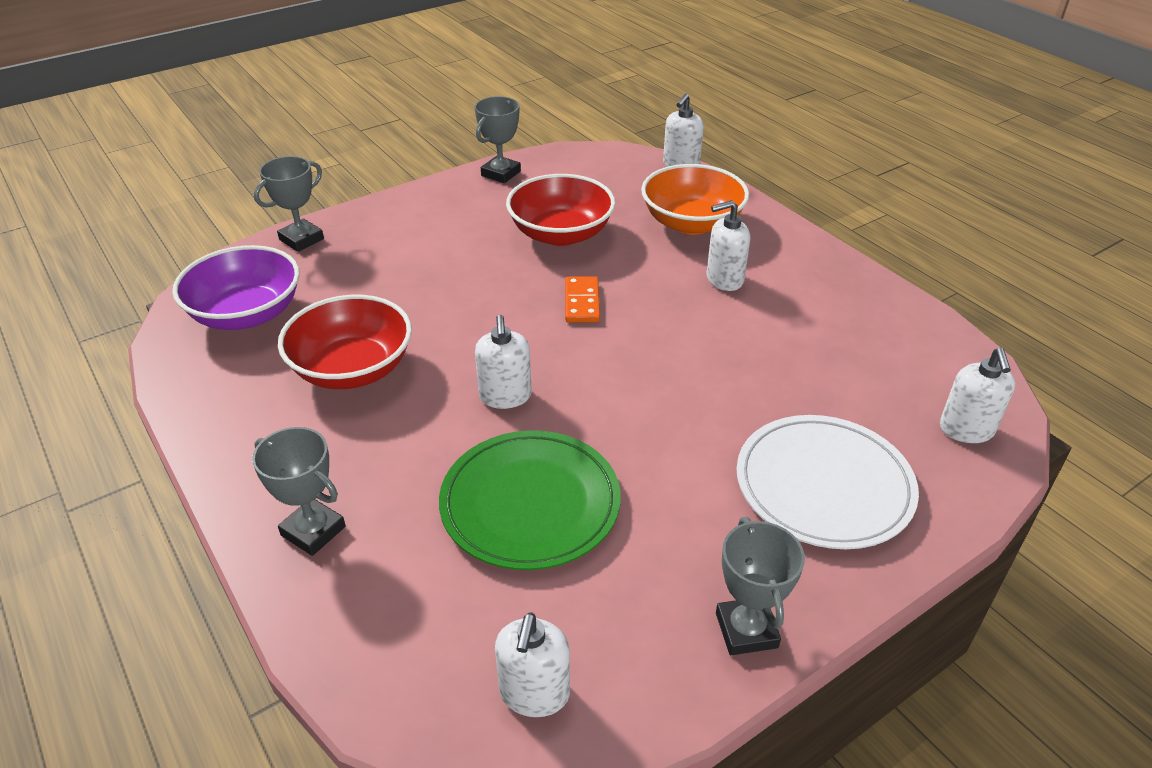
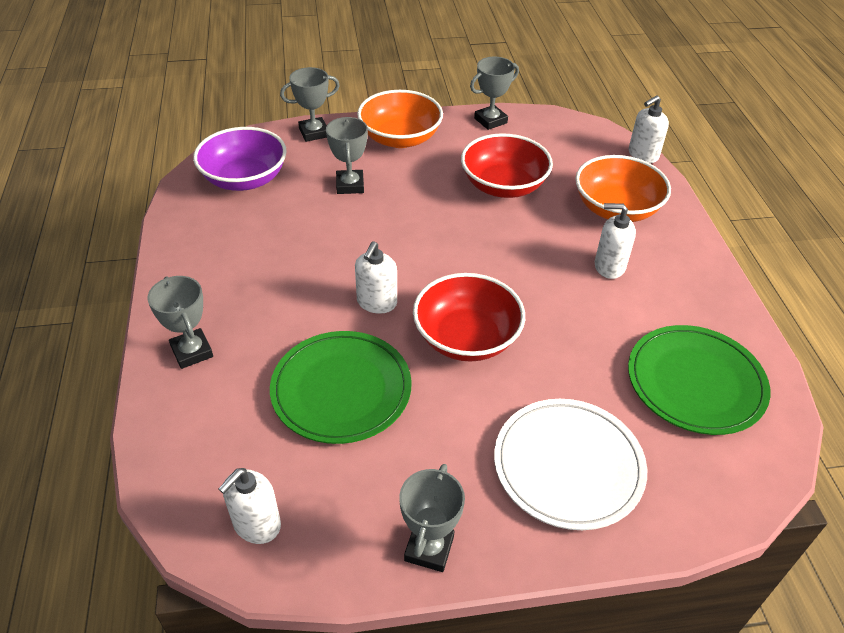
camera: 25 degrees right, 5 degrees up
(352, 369) = (287, 244): red bowl -> red bowl (466, 338)
(386, 283) = (350, 185): none -> grey trophy
(411, 218) = (400, 138): none -> orange bowl
(581, 302) = (481, 248): orange domino -> none
(882, 360) = (695, 382): none -> green plate
(966, 430) = (726, 469): white soap dispenser -> none

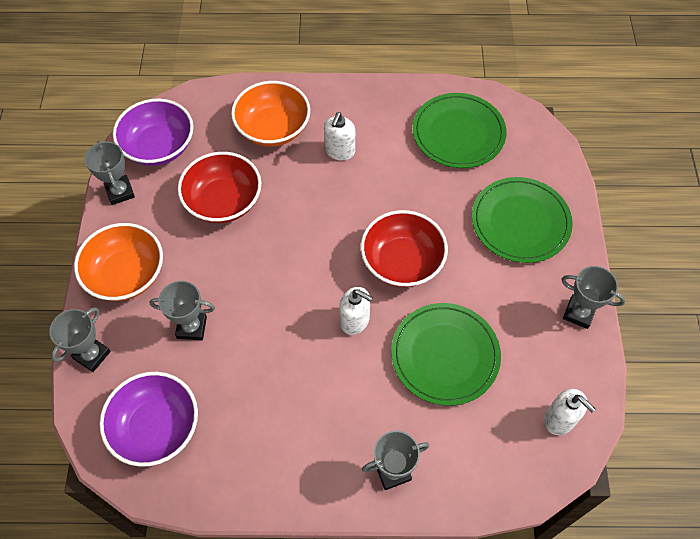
camera: 80 degrees left, 15 degrees up
(314, 133) = (92, 355): grey trophy -> grey trophy turned 45 degrees clockwise
(554, 135) = (159, 147): none -> purple bowl
(568, 466) = (520, 222): white plate -> green plate
(643, 155) = (206, 90): white soap dispenser -> none

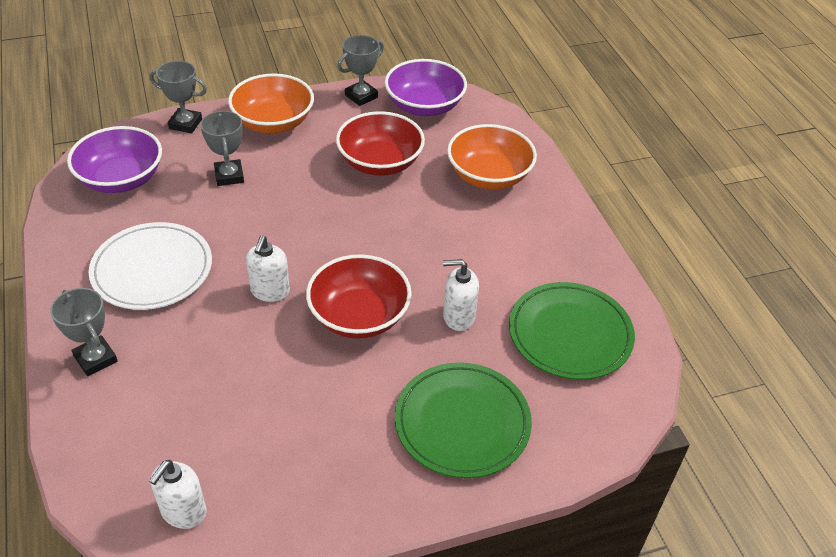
camera: 70 degrees right, 15 degrees down
(297, 412) = (152, 269): none -> white plate
(339, 151) = (486, 233): white soap dispenser -> white soap dispenser (458, 316)
(445, 355) = (246, 378): green plate -> none
(579, 313) = (344, 511): grey trophy -> none

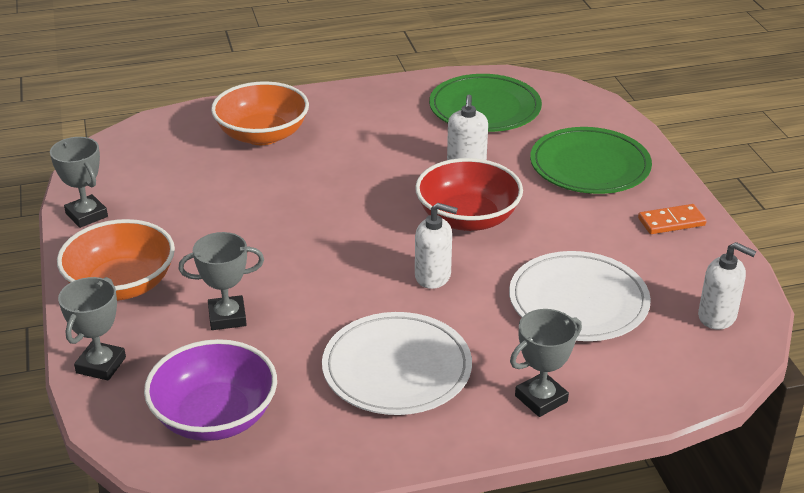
camera: 85 degrees left, 10 degrees down
(222, 394) = (578, 301): none -> white plate
(353, 490) = (671, 222): none -> orange domino
(380, 162) = (225, 203): red bowl -> none
(424, 106) = (123, 170): purple bowl -> none

